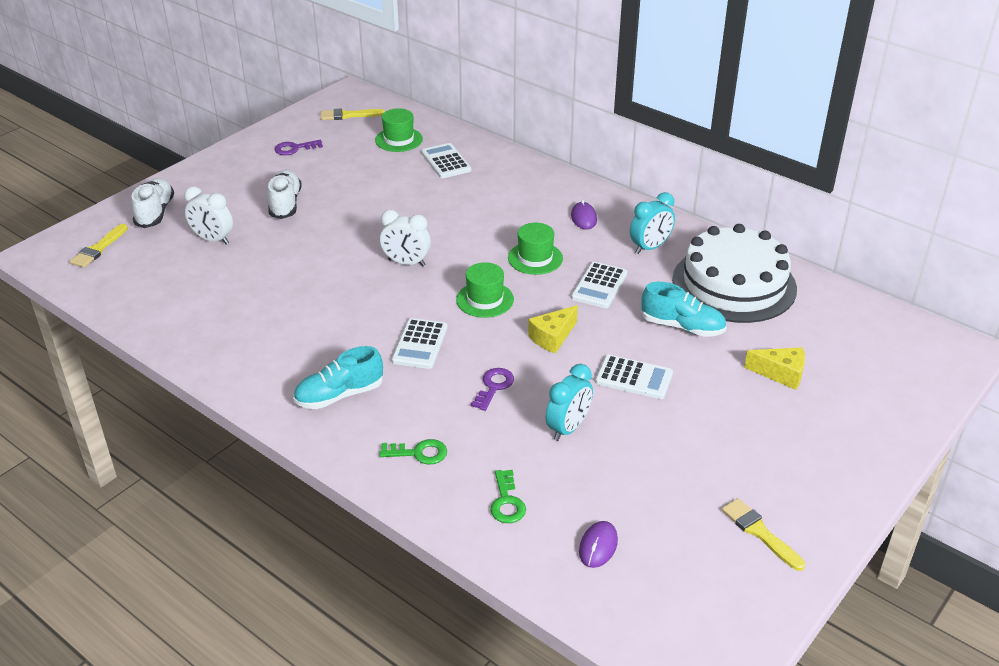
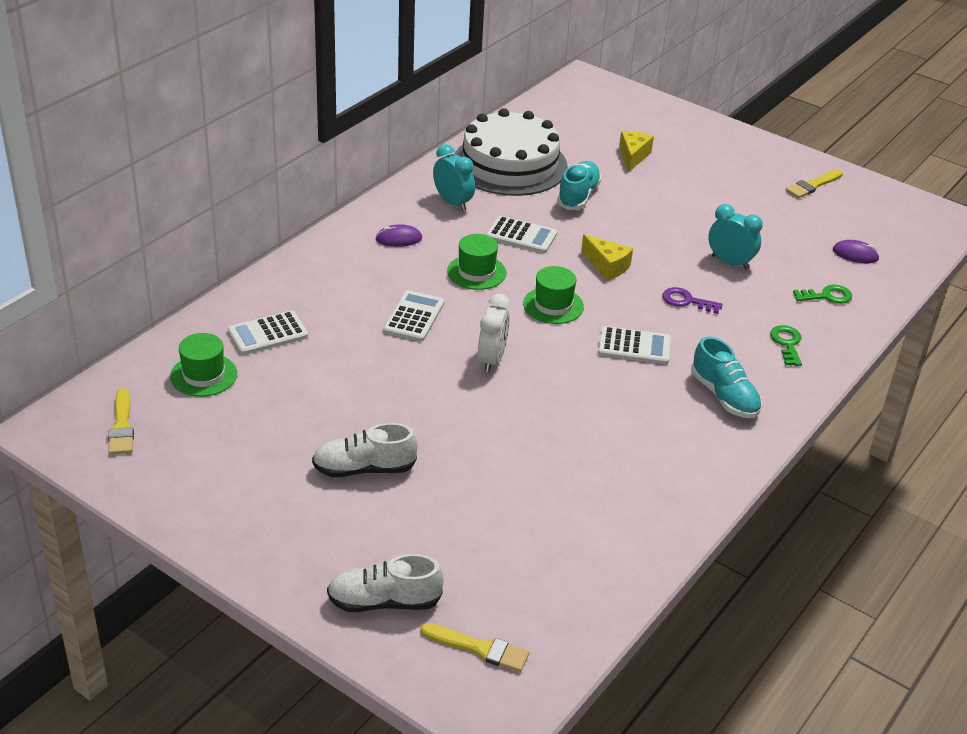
camera: 95 degrees left, 0 degrees up
(213, 240) = (452, 529): white clock -> none
(294, 148) = (213, 474): purple key -> none
(634, 378) = (655, 226): white calculator -> white calculator (414, 317)

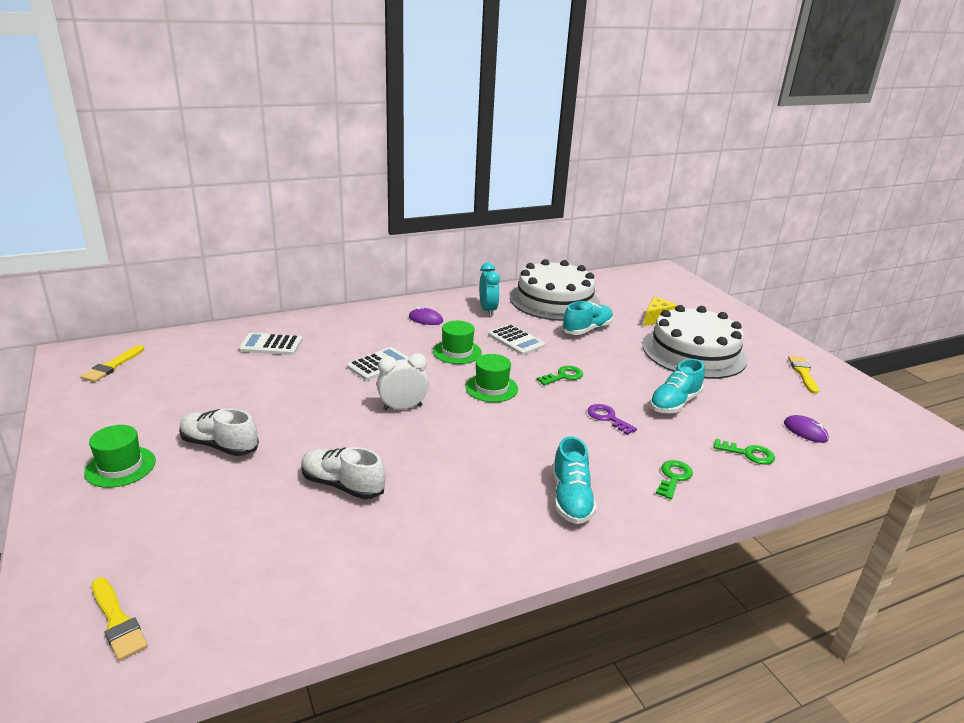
camera: 30 degrees right, 10 degrees down
(203, 375) = (200, 355): green hat -> green hat (120, 467)
(384, 602) = (102, 546): white shoe -> white shoe (342, 485)
(492, 360) = (402, 407): white clock -> white clock turned 150 degrees counterclockwise
(607, 266) = (563, 376): yellow cheese -> green key
(634, 346) = (527, 435): white calculator -> none
(701, 192) = (694, 352): none -> white cake
(730, 262) = (674, 403): turquoise clock -> turquoise shoe
(813, 185) = (803, 373): yellow brush -> yellow brush turned 105 degrees clockwise

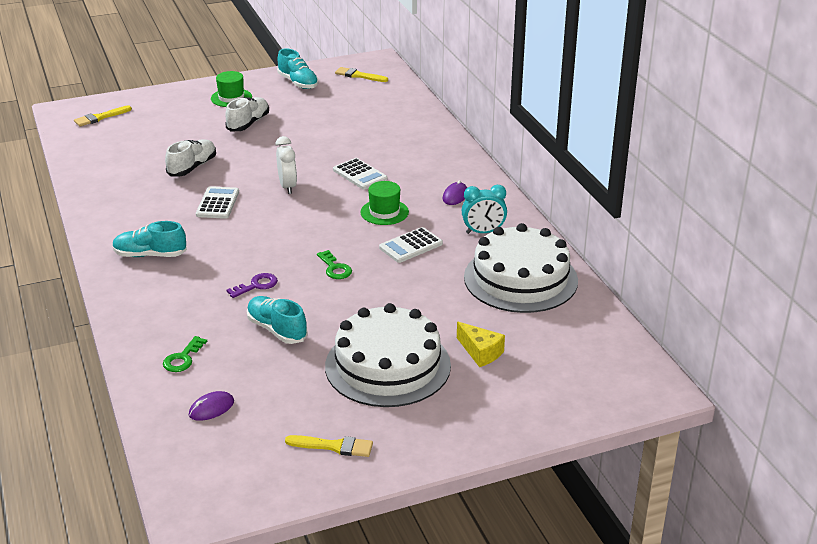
camera: 95 degrees right, 5 degrees up
(271, 345) = (394, 127): white calculator -> white calculator (217, 203)
(491, 388) = (315, 228): green hat -> none
(587, 329) = (442, 294): turquoise shoe -> turquoise shoe (298, 83)
(673, 477) = (160, 308): green key -> none

